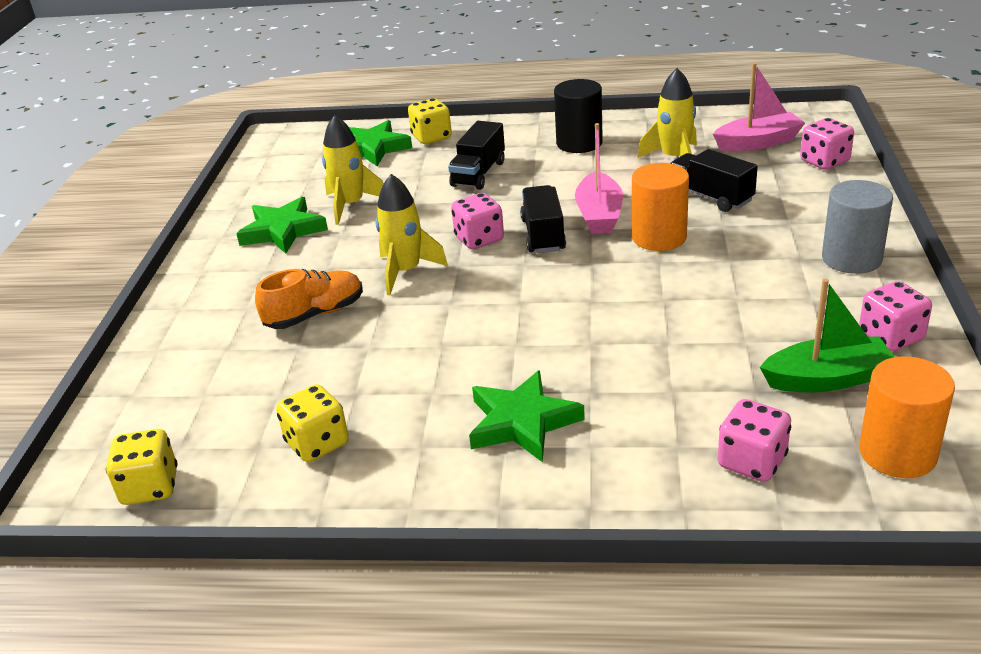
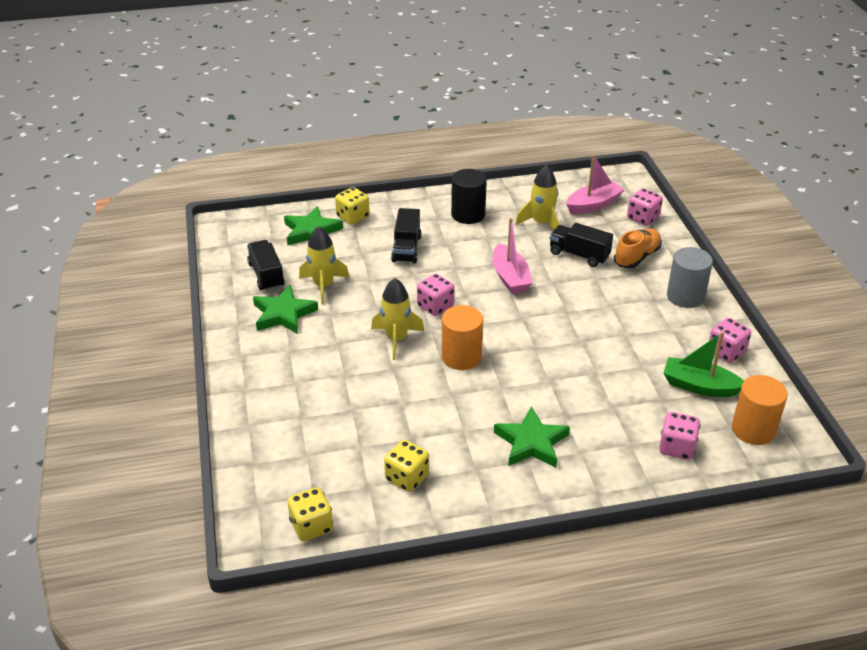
camera: 20 degrees left, 5 degrees up
(315, 314) = (349, 382): orange shoe -> orange shoe (637, 257)
(543, 235) = (478, 298): black truck -> black truck (266, 275)
(659, 237) = (558, 292): orange cylinder -> orange cylinder (461, 357)
(827, 379) = (699, 386): green boat -> green boat turned 135 degrees counterclockwise

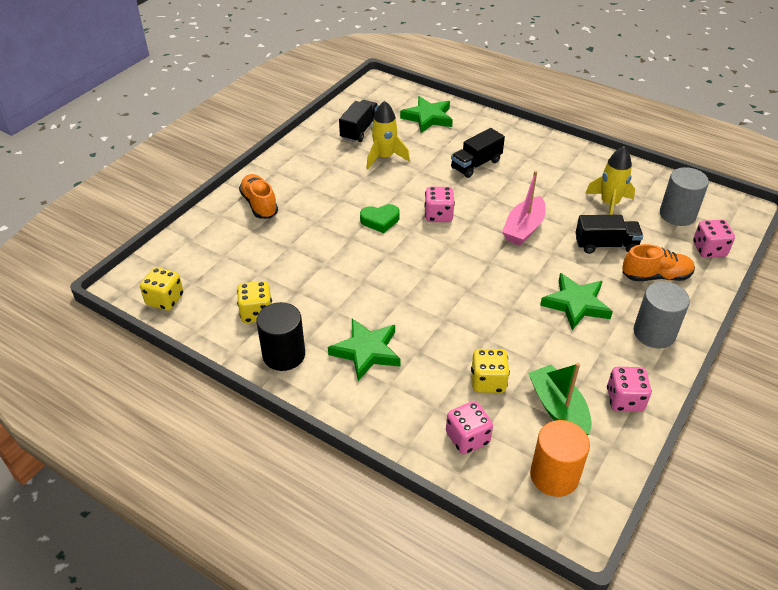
camera: 45 degrees right, 5 degrees up
(272, 392) = (259, 204): none -> orange shoe
(283, 314) = (334, 160): green star -> green star (576, 304)
(353, 217) = (470, 123): yellow dice -> yellow dice (488, 382)
(396, 339) = (380, 220): yellow rocket -> green heart
(461, 357) = (406, 260): orange cylinder -> none
(468, 214) = (558, 166): black cylinder -> black cylinder (284, 355)
(579, 255) = (605, 245): black truck -> black truck turned 105 degrees clockwise
(593, 205) = (677, 215): pink boat -> grey cylinder

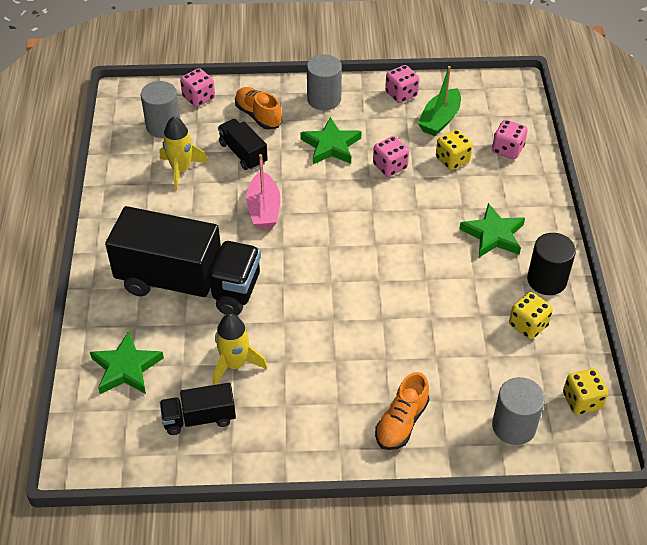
camera: 125 degrees left, 5 degrees up
(192, 253) = (514, 426): none -> grey cylinder
(380, 220) = (339, 310): green heart -> none
(438, 215) = (295, 273): pink dice -> pink dice (390, 166)
(476, 164) = (189, 284): black truck -> black truck, size x2.15
(523, 228) = (264, 209): pink boat -> pink boat turned 90 degrees clockwise
(554, 475) = (492, 103): orange cylinder -> none

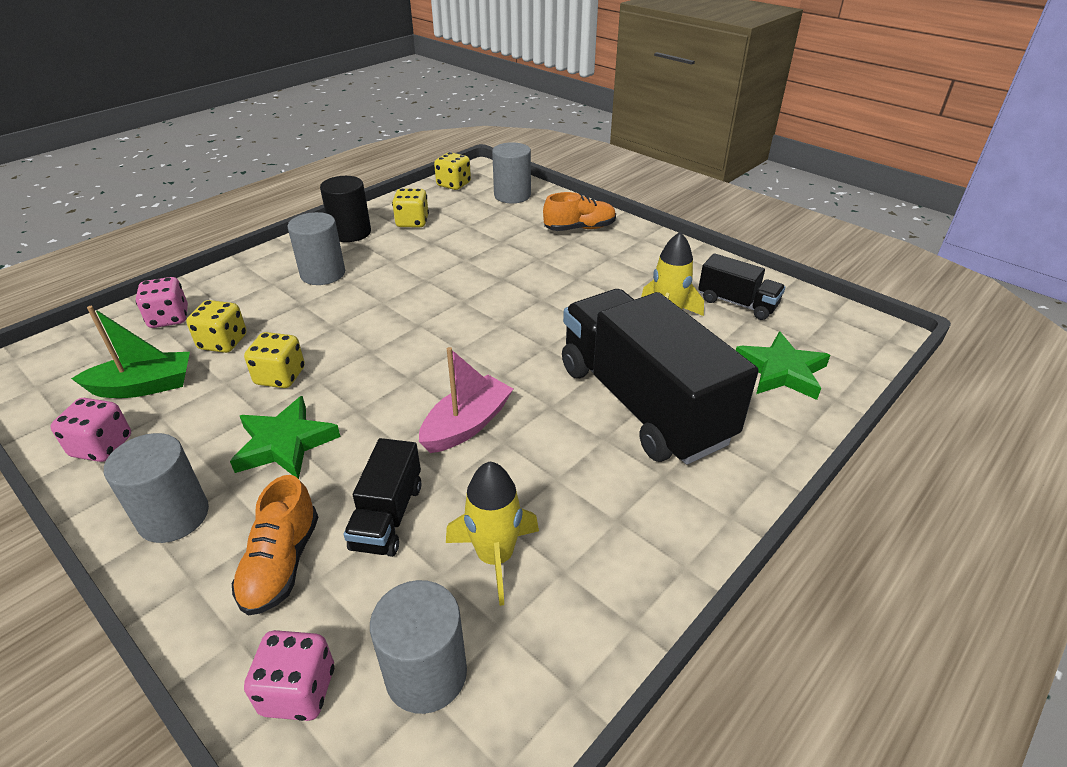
camera: 135 degrees left, 10 degrees down
(390, 166) = (280, 376): pink dice -> yellow dice
(493, 235) = (323, 274): green star -> grey cylinder

